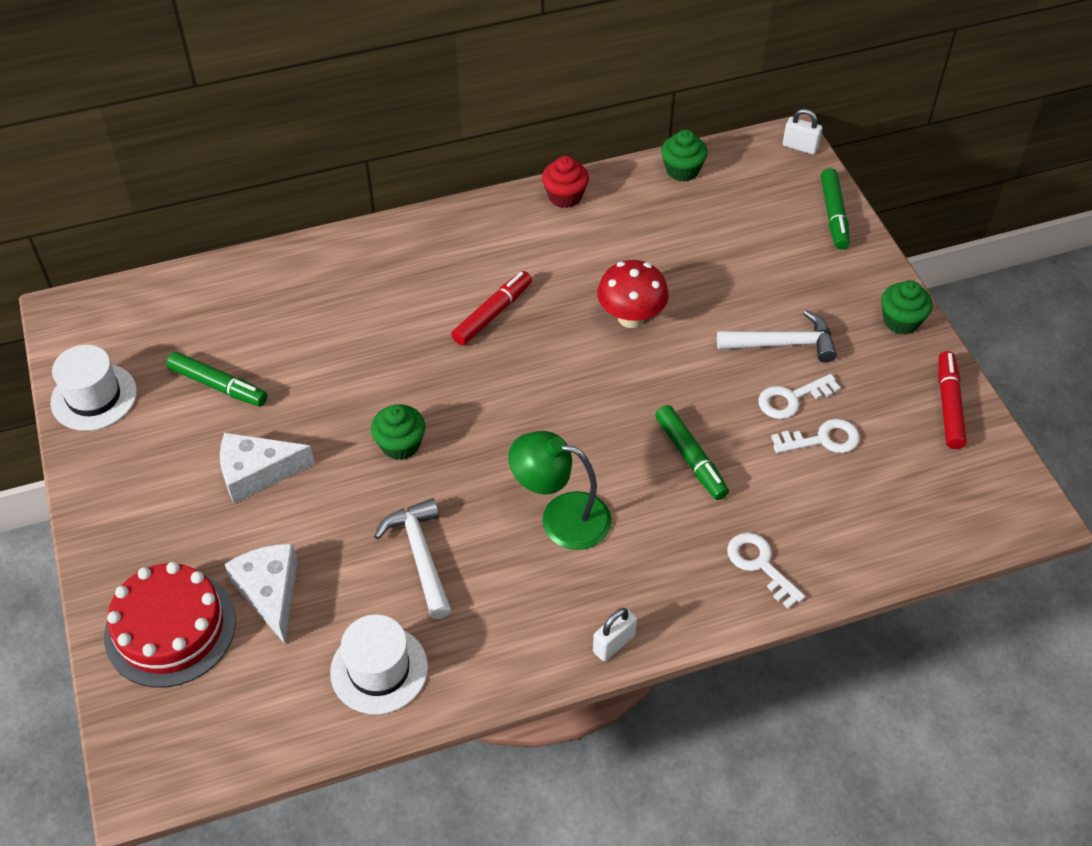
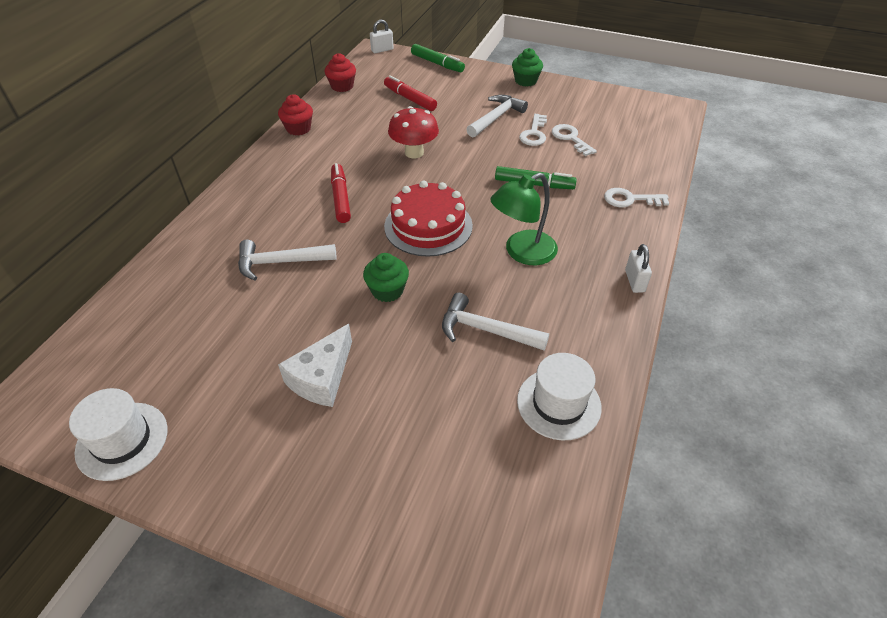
camera: 50 degrees left, 5 degrees down
(170, 628) = (403, 516): red cake -> red cake (428, 226)
(218, 386) = (218, 356): green marker -> none
(270, 593) = (435, 430): white cheese -> none
(360, 339) = (280, 262): none -> white hammer
(682, 170) = (342, 86): green cupcake -> red cupcake
(822, 439) = (570, 138): white key -> white key turned 60 degrees counterclockwise
(949, 405) = (591, 95): red marker -> red marker (410, 99)

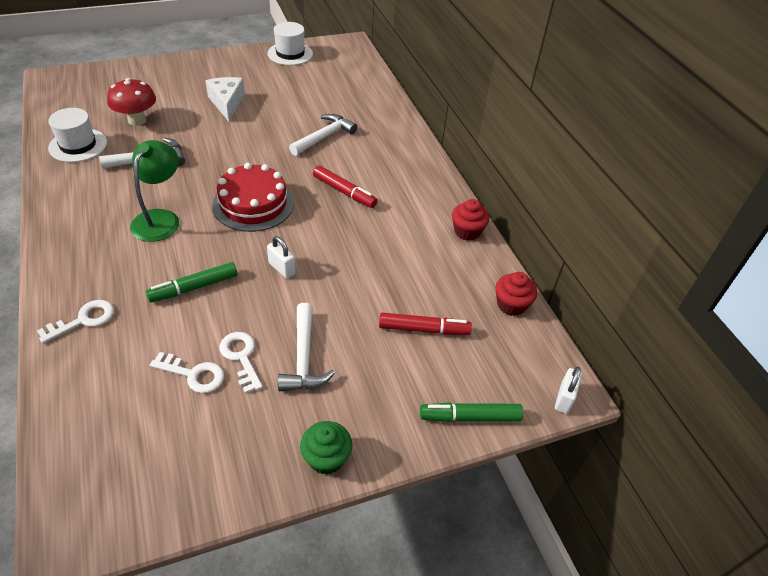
camera: 135 degrees right, 0 degrees up
(387, 290) = (236, 152): green cupcake -> none
(414, 152) = (338, 262): red mushroom -> red mushroom (137, 120)
(634, 281) = (51, 238): white padlock -> white padlock (282, 268)

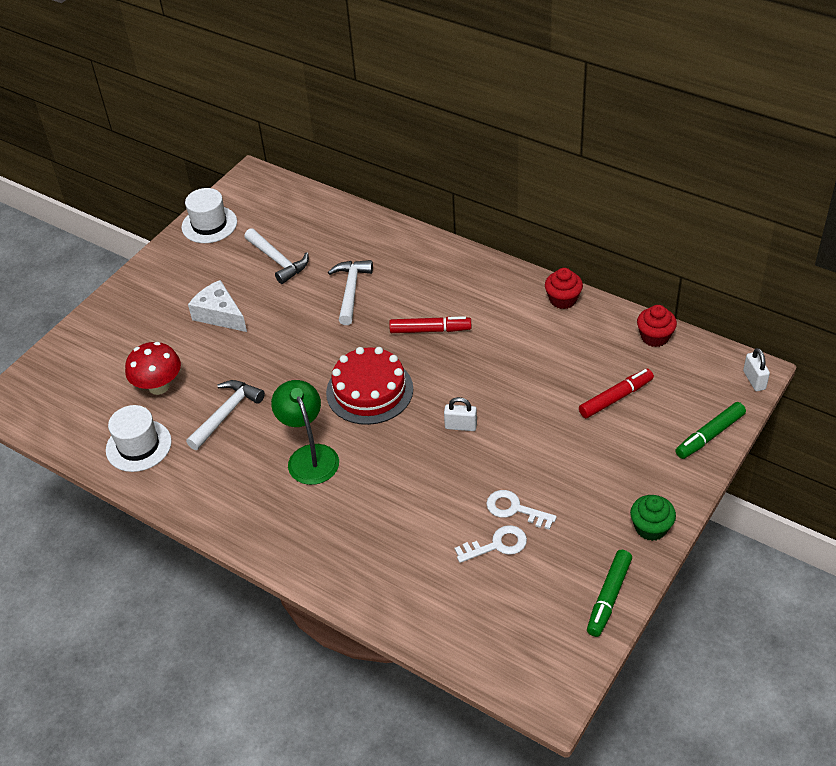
camera: 30 degrees left, 0 degrees up
(83, 320) = (363, 571): white key -> none
(194, 287) = (413, 488): green marker -> green marker (608, 597)
(303, 357) = (558, 477): white hammer -> white hammer (278, 261)

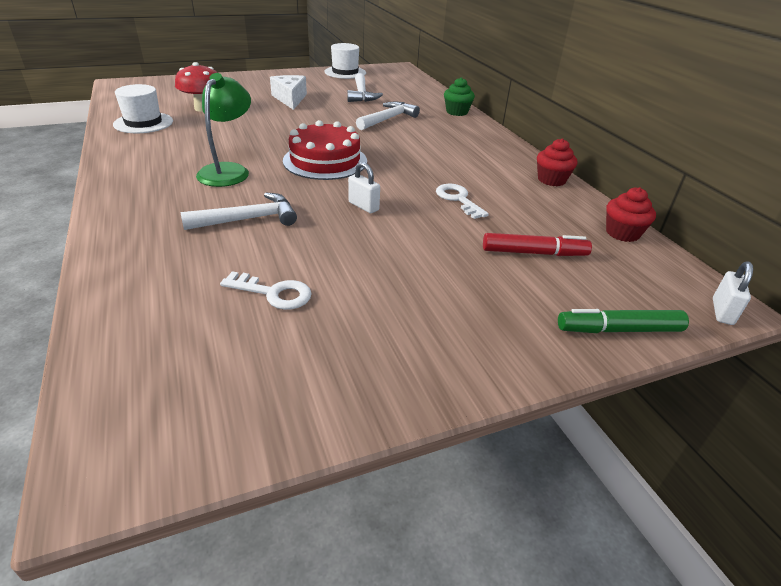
camera: 30 degrees right, 10 degrees down
(226, 414) = (216, 132): white hammer -> white hammer (248, 219)
(430, 330) = (417, 153): red marker -> none
(515, 509) = (329, 277): white key -> white key (458, 199)
(608, 597) = (318, 410): green marker -> none
(651, 528) = (453, 373): green cupcake -> green cupcake (457, 112)

